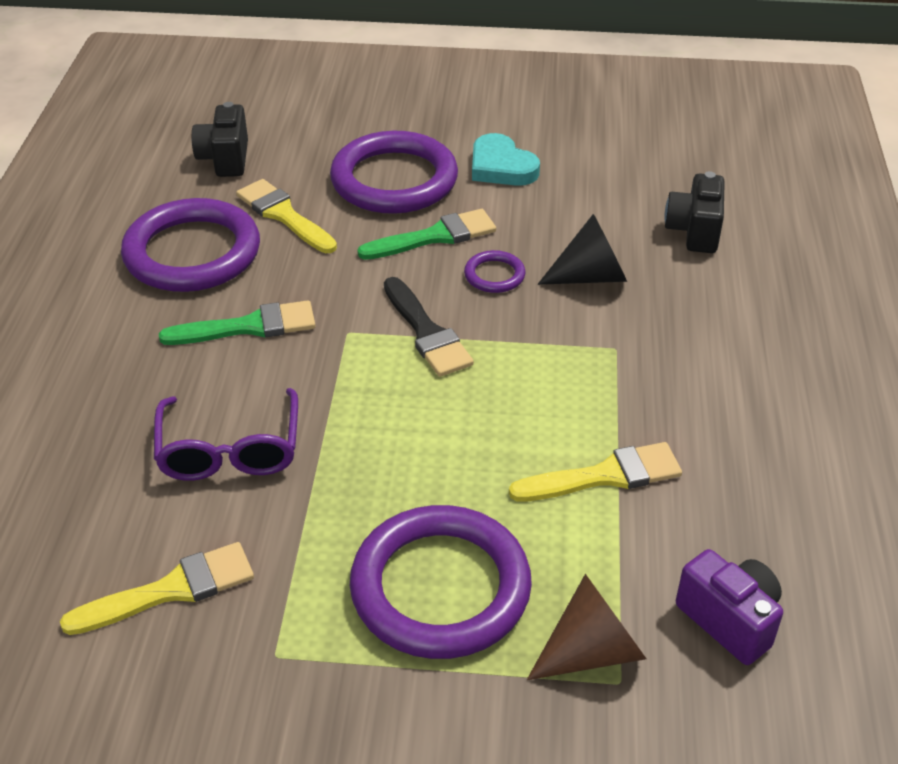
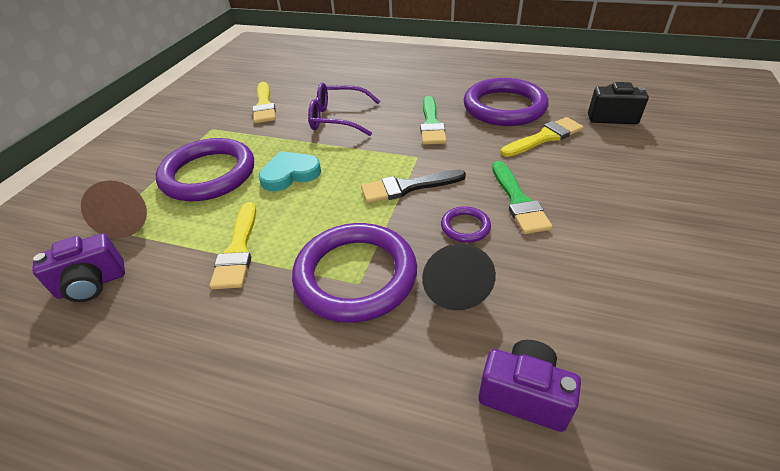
camera: 105 degrees right, 0 degrees up
(394, 180) = (597, 187): purple ring -> purple ring (355, 275)
(501, 167) = (632, 253): turquoise heart -> turquoise heart (290, 174)
(694, 231) = (524, 395): black camera -> purple camera

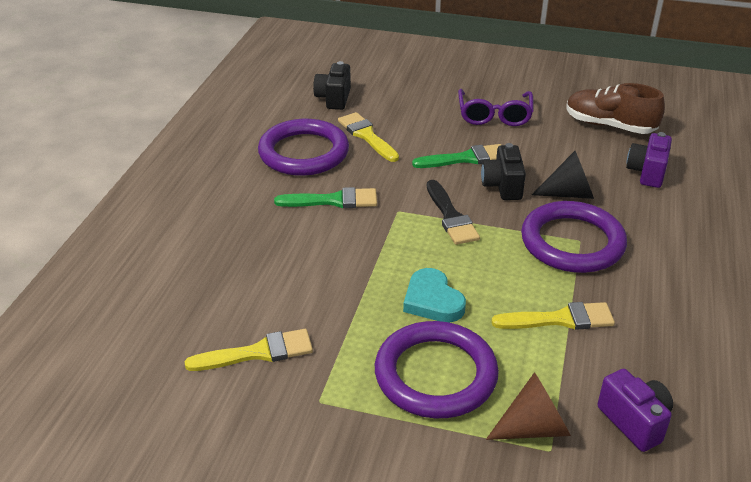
camera: 95 degrees left, 5 degrees down
(337, 118) = (309, 273): purple glasses -> purple glasses (494, 115)
(465, 227) = (502, 186): purple ring -> black camera
(666, 368) = (609, 126): none -> brown shoe

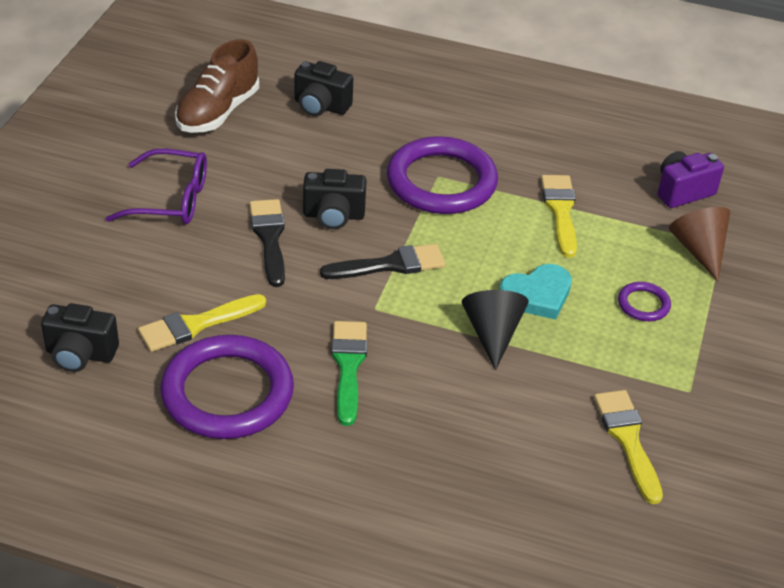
camera: 90 degrees left, 5 degrees up
(435, 374) = (643, 304): purple ring -> purple ring, size x0.44
(465, 158) = (269, 238): green brush -> black brush
(569, 194) = (354, 168): black cone -> black cone (492, 334)
(647, 173) = (320, 106): purple camera -> black camera

